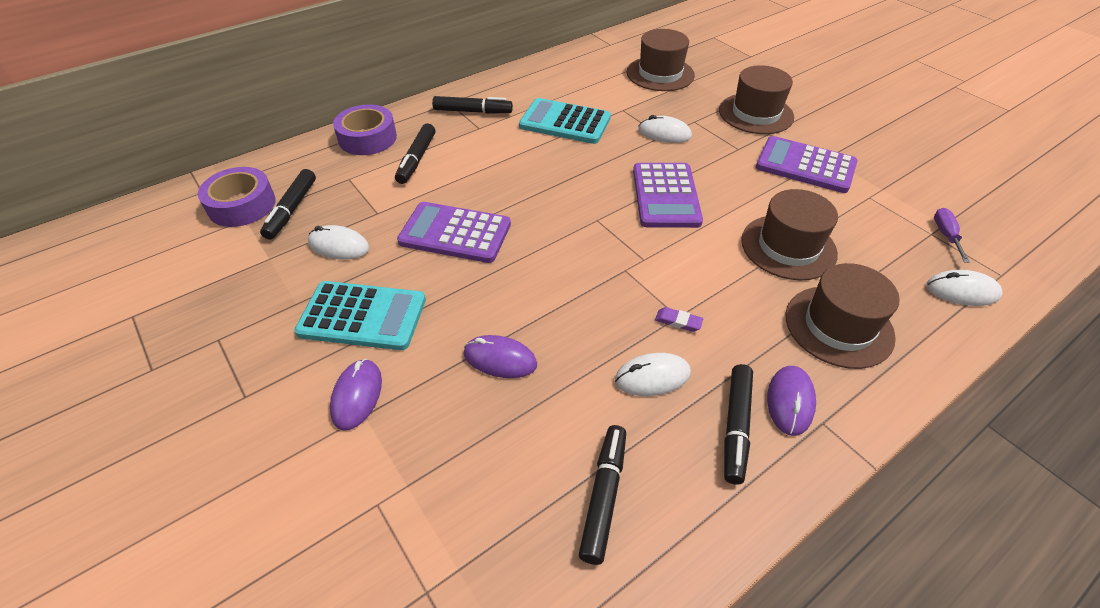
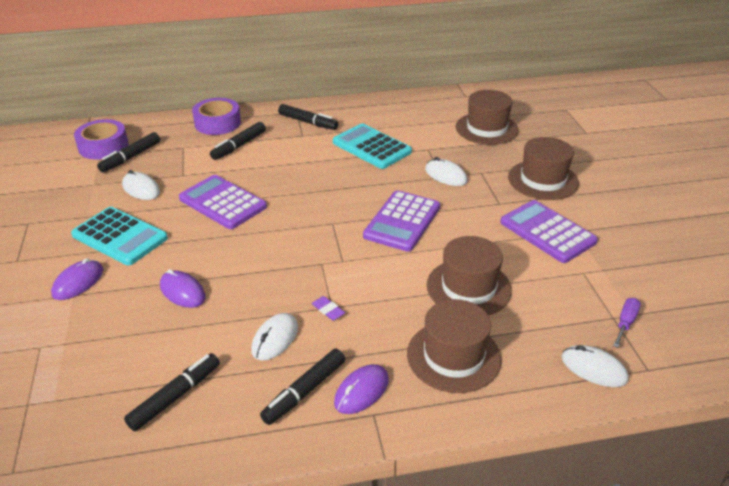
camera: 25 degrees right, 10 degrees down
(652, 377) = (275, 339): white mouse -> white mouse turned 75 degrees counterclockwise

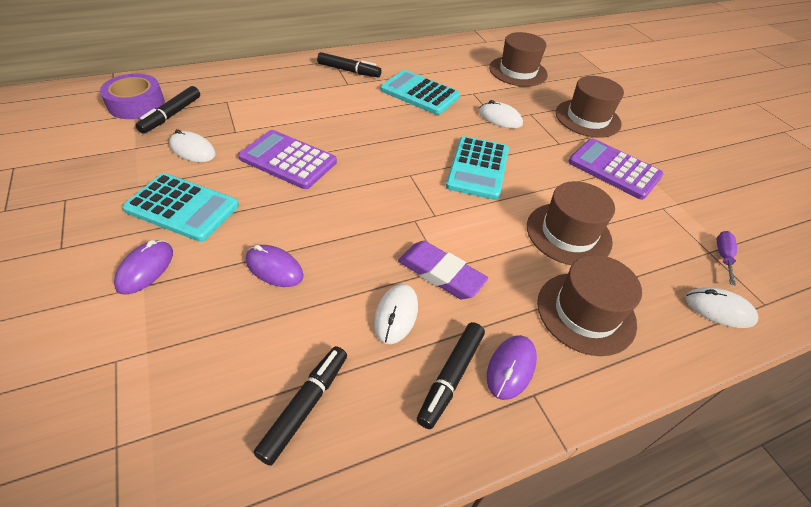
camera: 15 degrees left, 10 degrees up
(217, 123) = (256, 74): purple tape -> none
(239, 146) = (286, 98): black marker -> none
(328, 310) = (441, 273): purple eraser -> purple eraser, size x2.16
(402, 221) = (478, 168): purple calculator -> turquoise calculator

